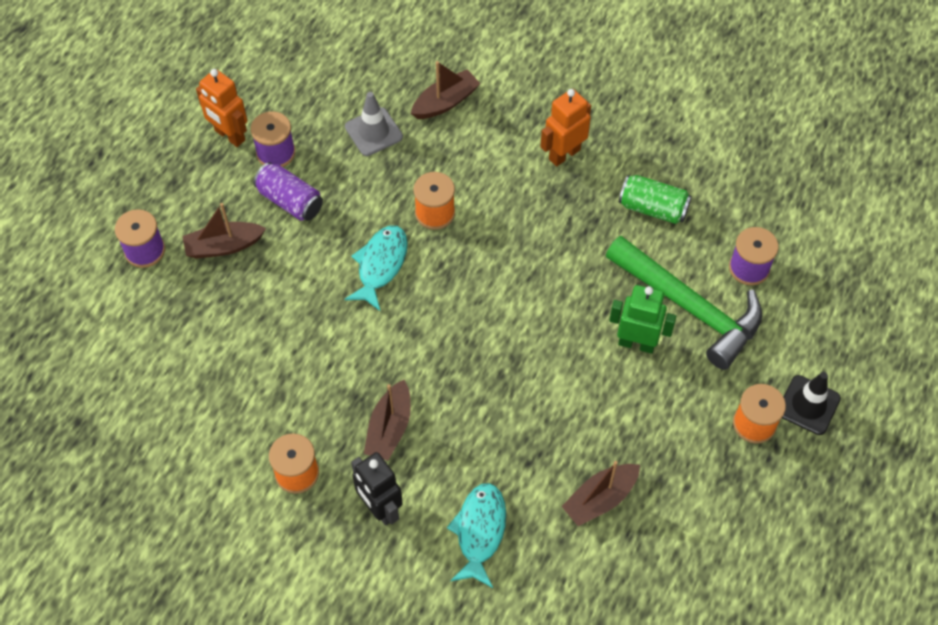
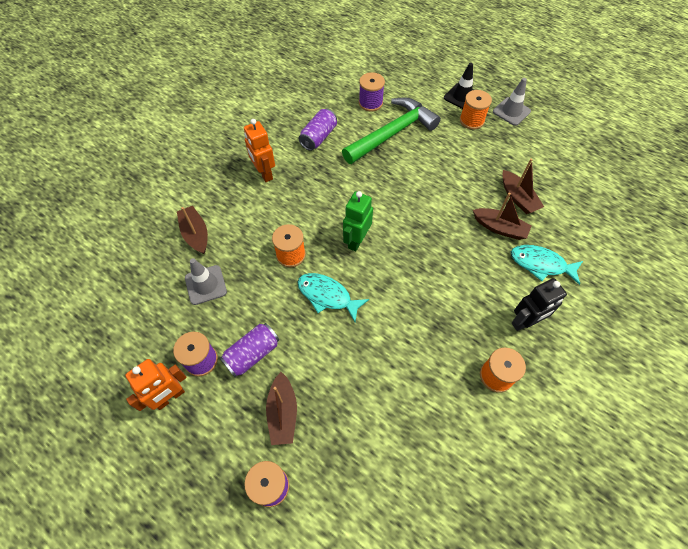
camera: 80 degrees left, 0 degrees up
(389, 428) = (463, 308): brown boat -> brown boat (499, 228)
(636, 343) = (413, 162): green robot -> green robot (356, 240)
(653, 208) = (318, 137): green can -> purple can
(796, 487) = (511, 111): none -> grey traffic cone

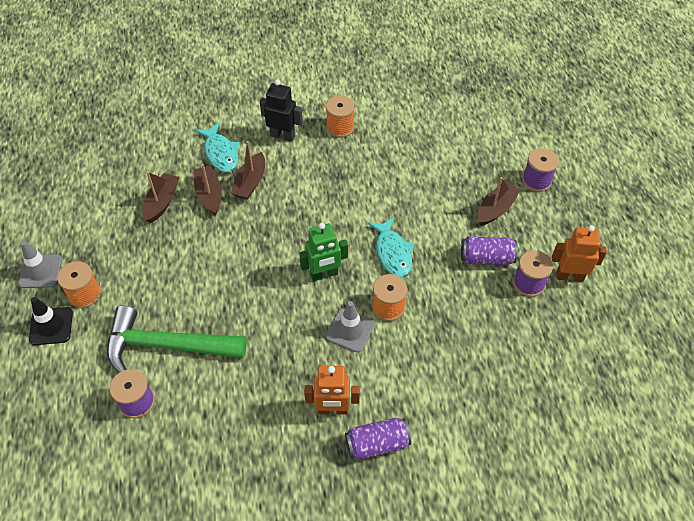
camera: 135 degrees left, 5 degrees down
(196, 234) = (454, 397): brown boat -> brown boat (250, 182)
(206, 285) = (481, 339): grey traffic cone -> grey traffic cone (350, 330)
(264, 173) = (332, 409): orange robot -> orange robot turned 75 degrees clockwise
(318, 137) = (236, 406): purple can -> purple can (377, 444)

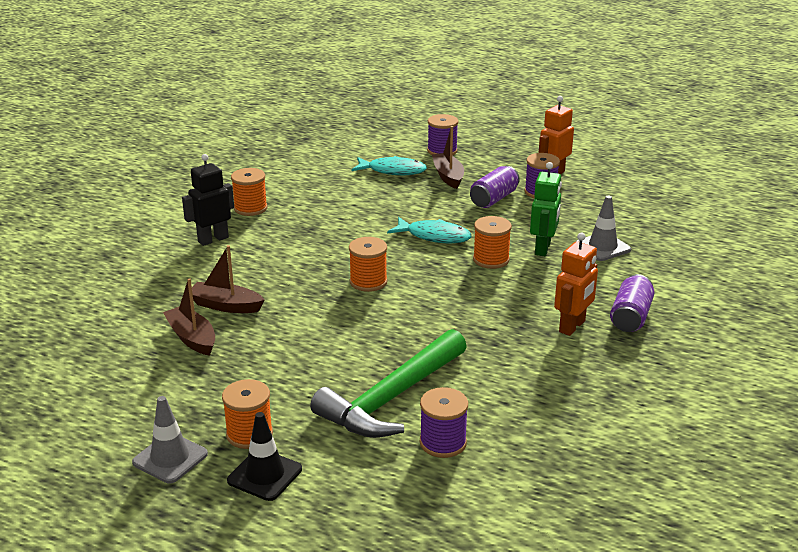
camera: 55 degrees left, 25 degrees down
(221, 153) = (180, 280): turquoise fish -> turquoise fish (393, 171)
(250, 182) = (246, 277): brown boat -> none
(297, 251) = (368, 282): none -> orange spool
(324, 274) = (415, 277): green robot -> green robot (543, 249)
(350, 330) = (494, 287): grey traffic cone -> grey traffic cone (602, 247)

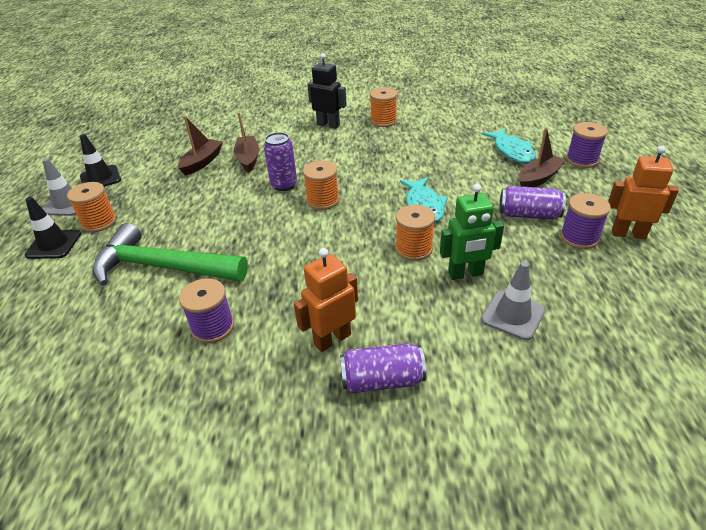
camera: 65 degrees right, 10 degrees up
(131, 423) = (100, 178): none -> black traffic cone
(312, 296) = (284, 185): none -> purple can
(443, 442) = (109, 314): purple spool -> purple spool (213, 327)
(572, 326) = (332, 339): orange robot -> orange robot turned 135 degrees clockwise

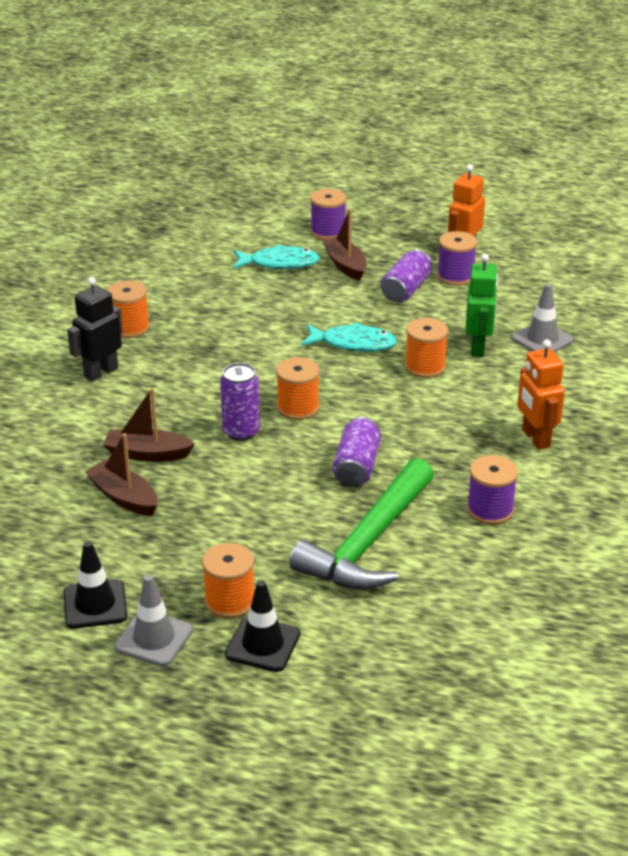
camera: 75 degrees left, 5 degrees down
(382, 380) = (593, 420): purple can -> purple can (356, 467)

